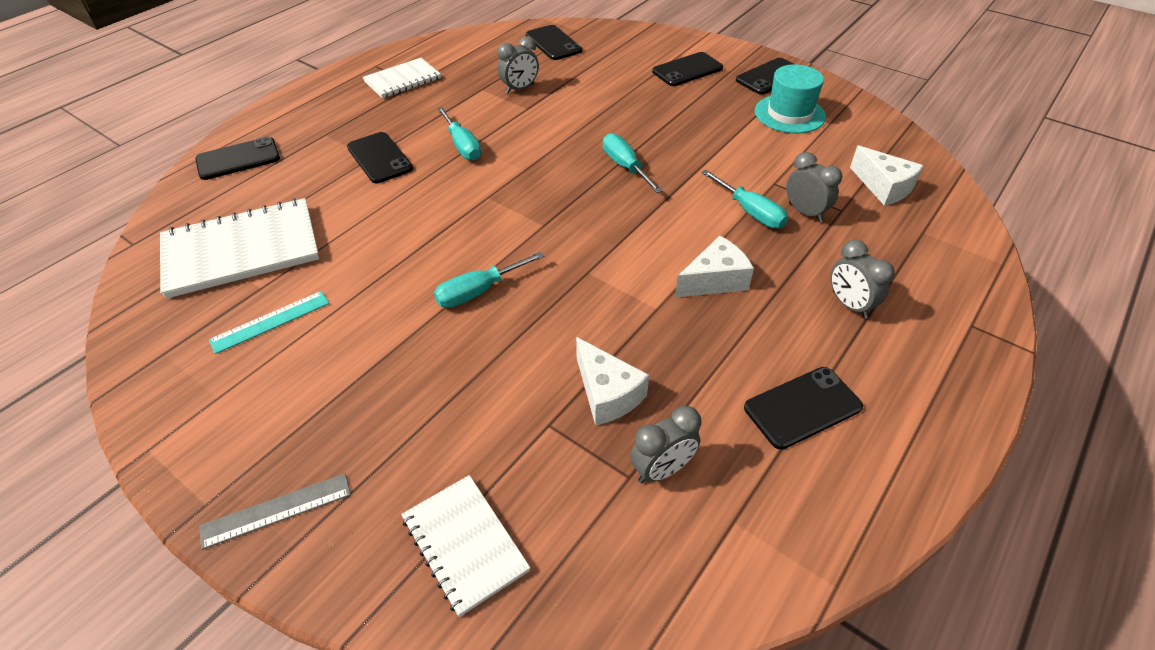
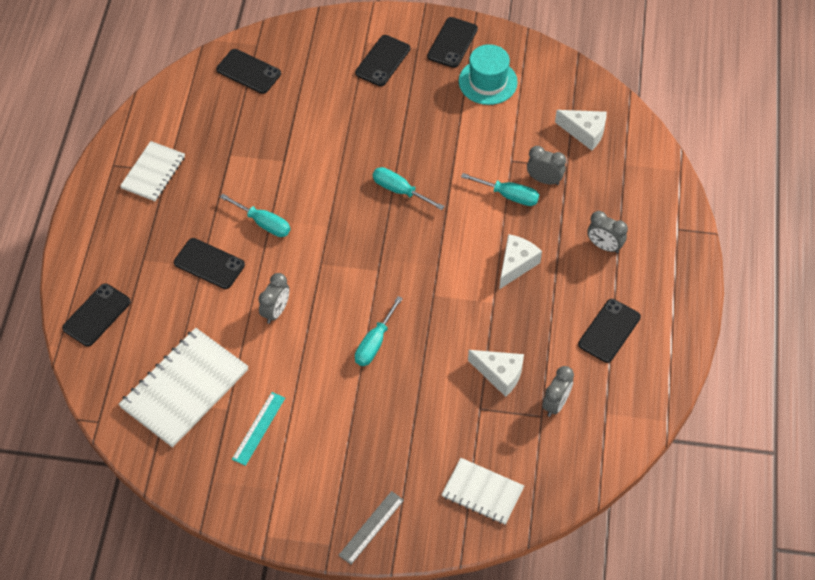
camera: 30 degrees left, 10 degrees up
(520, 89) = (261, 141): grey clock -> grey clock (276, 311)

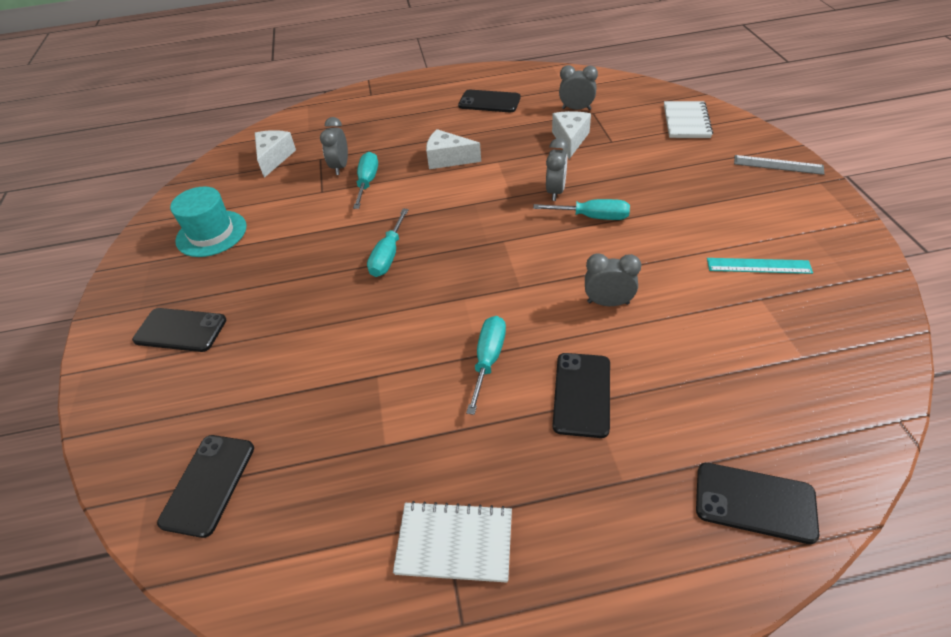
camera: 105 degrees left, 10 degrees down
(185, 389) = (772, 347): white notebook -> none
(452, 43) = (148, 276): black phone -> none
(604, 246) = (404, 121): grey clock -> grey clock (555, 191)

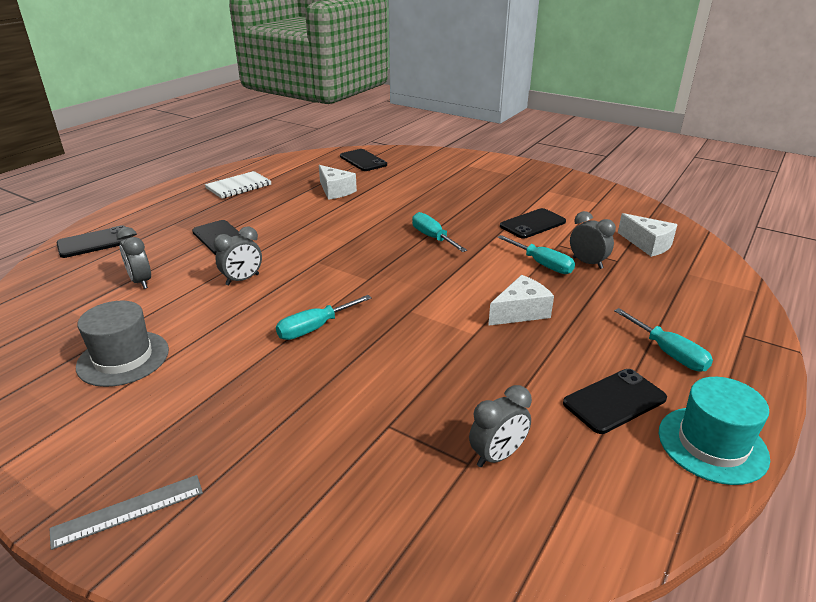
camera: 130 degrees right, 15 degrees down
(180, 330) = (474, 175): black phone -> black phone (533, 224)
(211, 233) = (562, 200): turquoise hat -> turquoise hat (712, 444)
(488, 360) = (292, 228): turquoise screwdriver -> turquoise screwdriver (668, 353)
(555, 191) = (376, 333): grey clock -> grey clock (141, 282)
(570, 140) = (439, 399): white cheese -> white cheese (335, 191)
(686, 121) = (317, 528): white notebook -> none
(758, 266) = (123, 358): turquoise ruler -> grey hat

